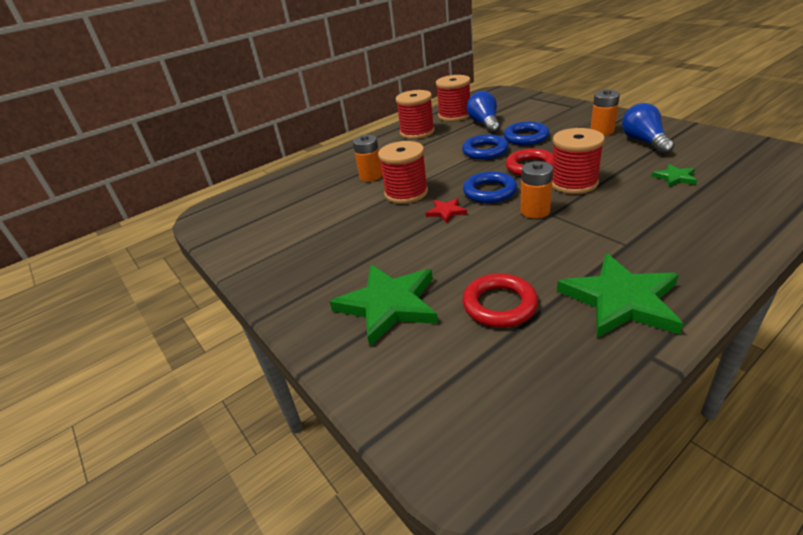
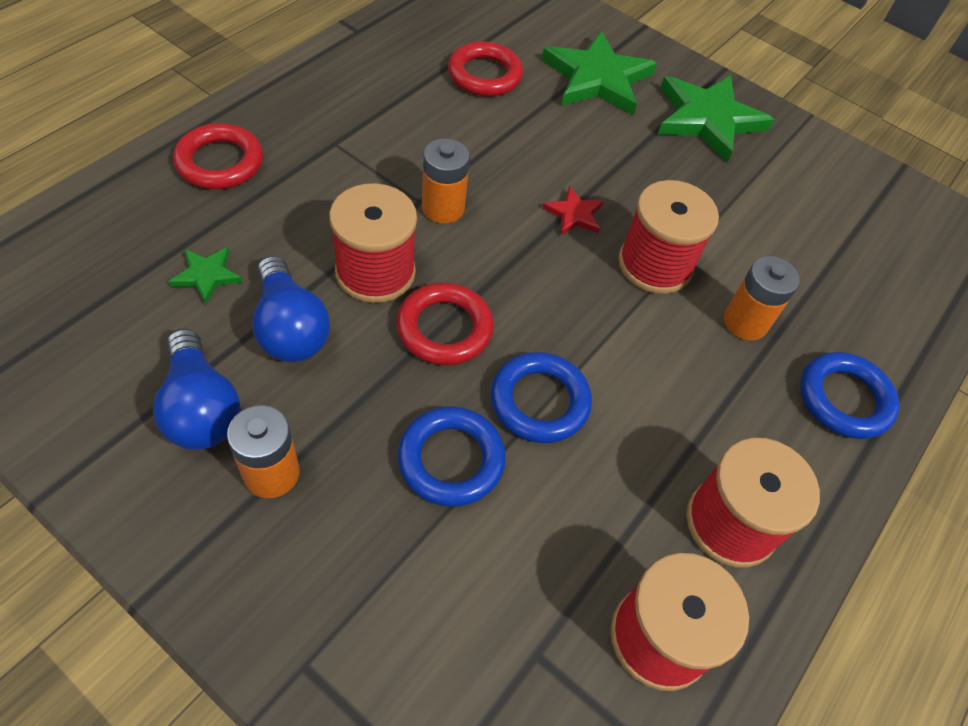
camera: 155 degrees right, 20 degrees up
(484, 124) = (560, 555): blue light bulb -> blue light bulb (290, 328)
(489, 191) = (514, 259): blue ring -> blue ring (844, 399)
(621, 300) = (365, 76): green star -> green star (707, 119)
(712, 228) = (220, 162): none -> red ring

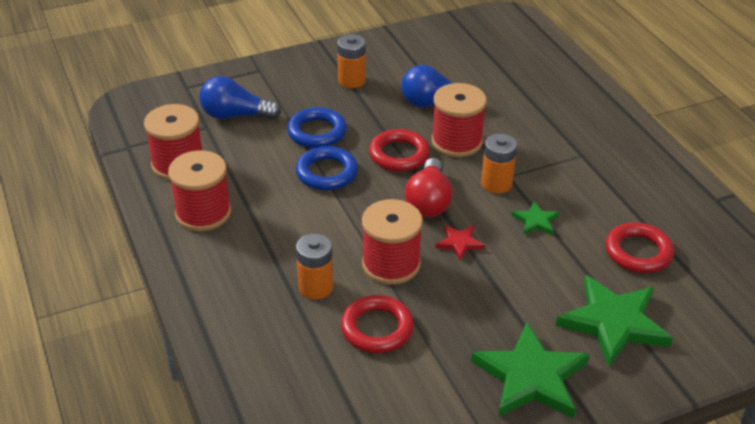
camera: 125 degrees right, 15 degrees down
(201, 407) = (402, 69): blue light bulb -> blue light bulb (235, 115)
(206, 275) = (487, 86): green star -> green star (535, 221)
(220, 162) = (580, 107): red ring -> red ring (377, 328)
(521, 264) = (429, 201): none -> red light bulb
(844, 399) = (227, 305): blue ring -> none

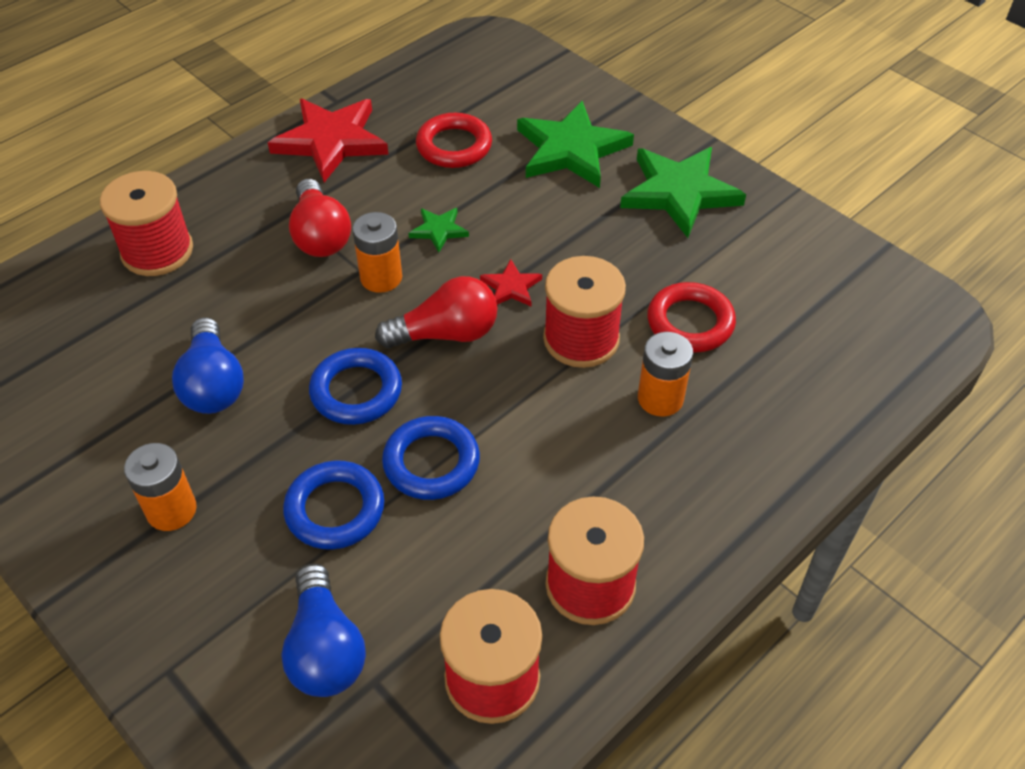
camera: 110 degrees left, 10 degrees up
(399, 155) = (356, 391): red ring -> blue ring
(457, 141) = (302, 336): red spool -> red spool (157, 251)
(552, 164) = (320, 235): none -> red light bulb
(662, 187) = (331, 141): none -> red star

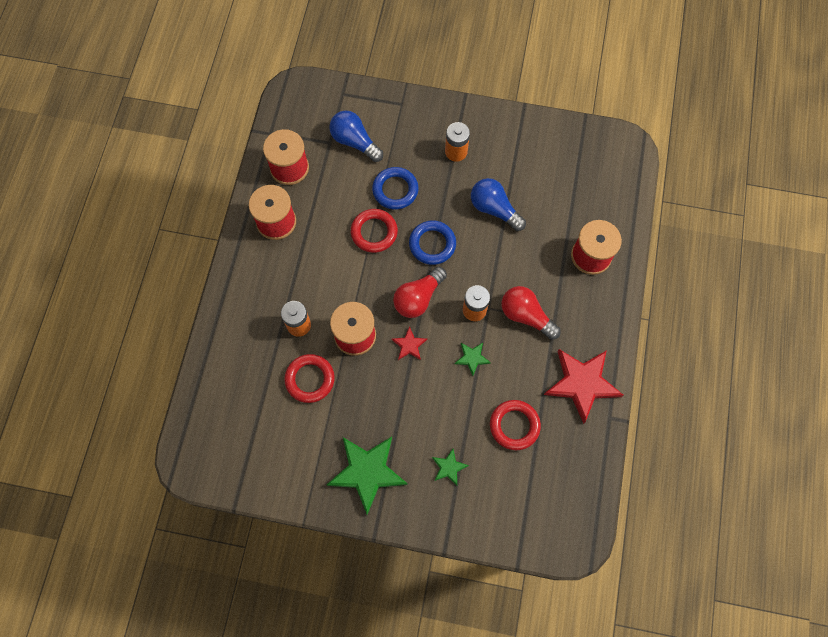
camera: 145 degrees right, 20 degrees up
(431, 462) = (374, 232): blue ring -> red ring
(571, 150) = (448, 467): green star -> green star, size x0.47

